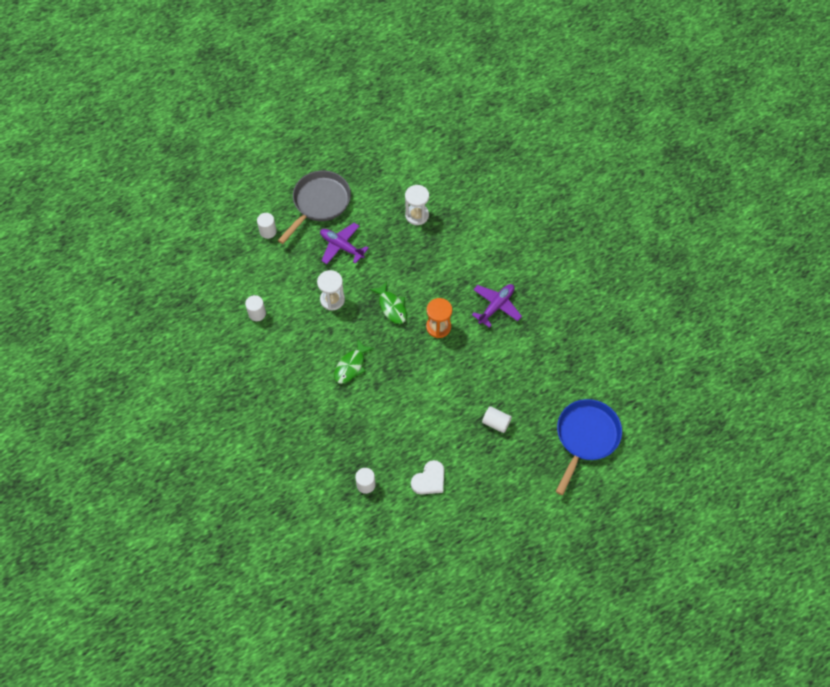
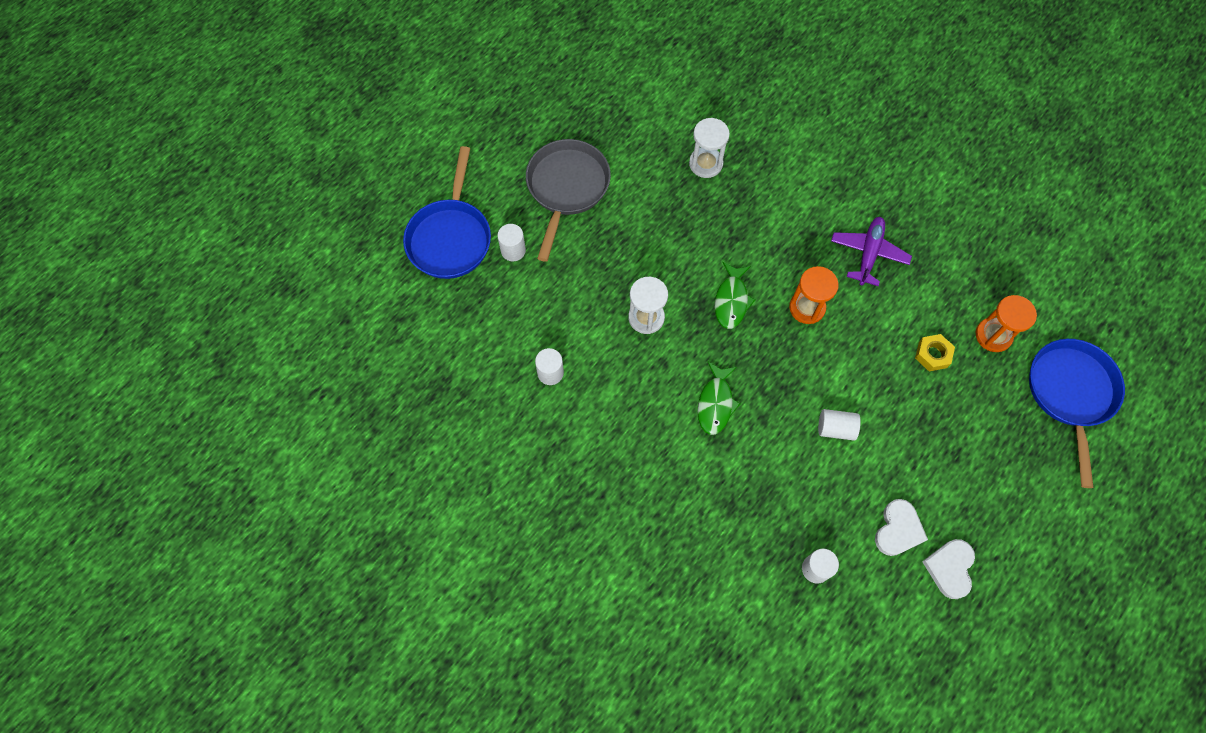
camera: 20 degrees left, 5 degrees up
(232, 211) = (450, 238): none -> blue pan
(341, 246) = (624, 239): purple plane -> none
(391, 307) = (731, 300): green fish -> green fish turned 60 degrees clockwise
(450, 514) = (950, 568): none -> white heart
(496, 423) = (946, 415): white cylinder -> white cylinder (835, 428)
(506, 383) = (932, 355): none -> yellow nut
(553, 384) = (993, 335): none -> orange hourglass

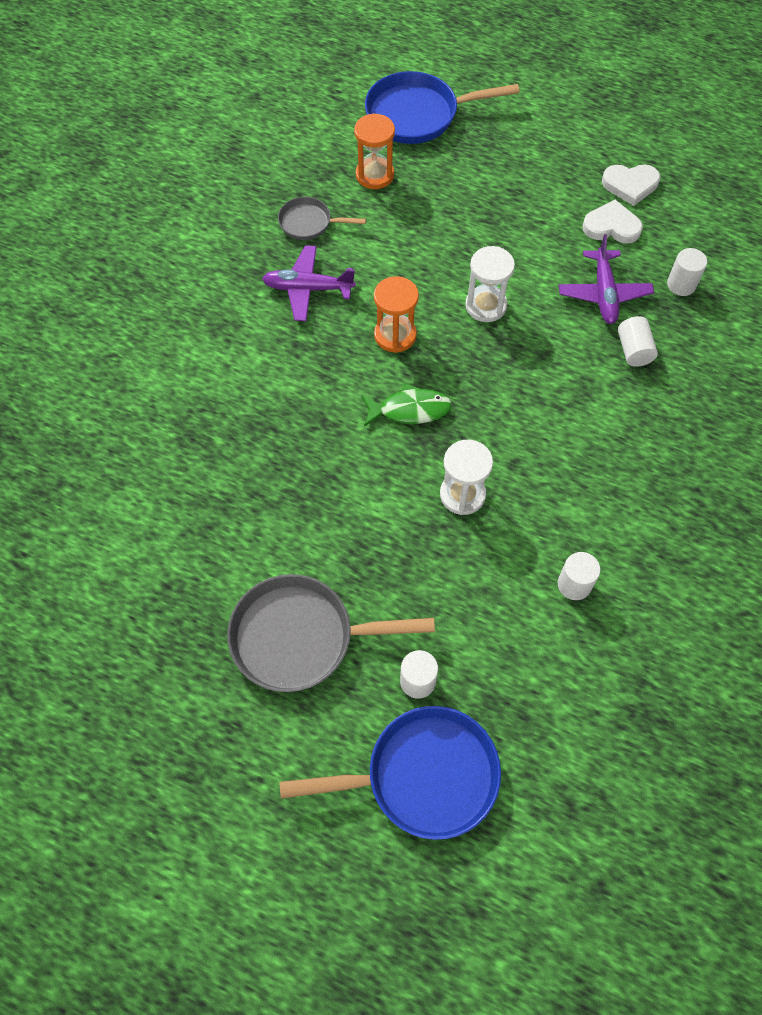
camera: 105 degrees left, 5 degrees down
(705, 164) = (222, 474): white hourglass -> white hourglass (486, 305)
(715, 403) = (543, 401): green fish -> none
(818, 493) = (603, 293): none -> purple plane
(835, 428) = (528, 289): white cylinder -> white cylinder (633, 350)
(932, 355) = (414, 220): yellow nut -> none
(942, 269) = (309, 223): none -> grey pan

